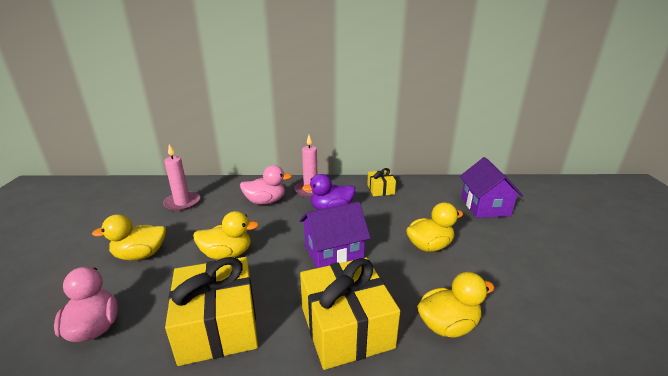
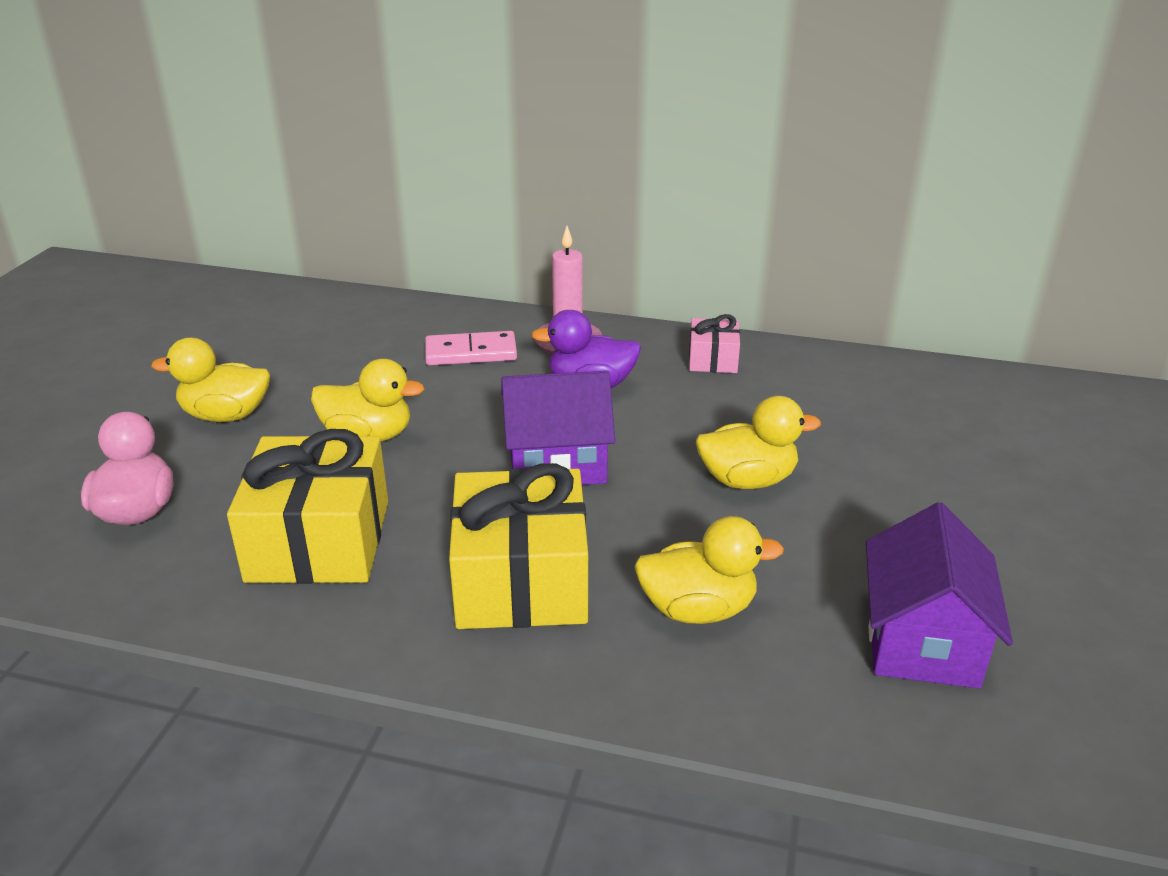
camera: 15 degrees right, 5 degrees up
(182, 203) = (318, 335): pink candle -> none
(265, 201) = (471, 352): pink duck -> pink domino
(380, 189) = (713, 359): yellow gift -> pink gift
(485, 206) = (919, 424): purple house -> purple house (922, 641)

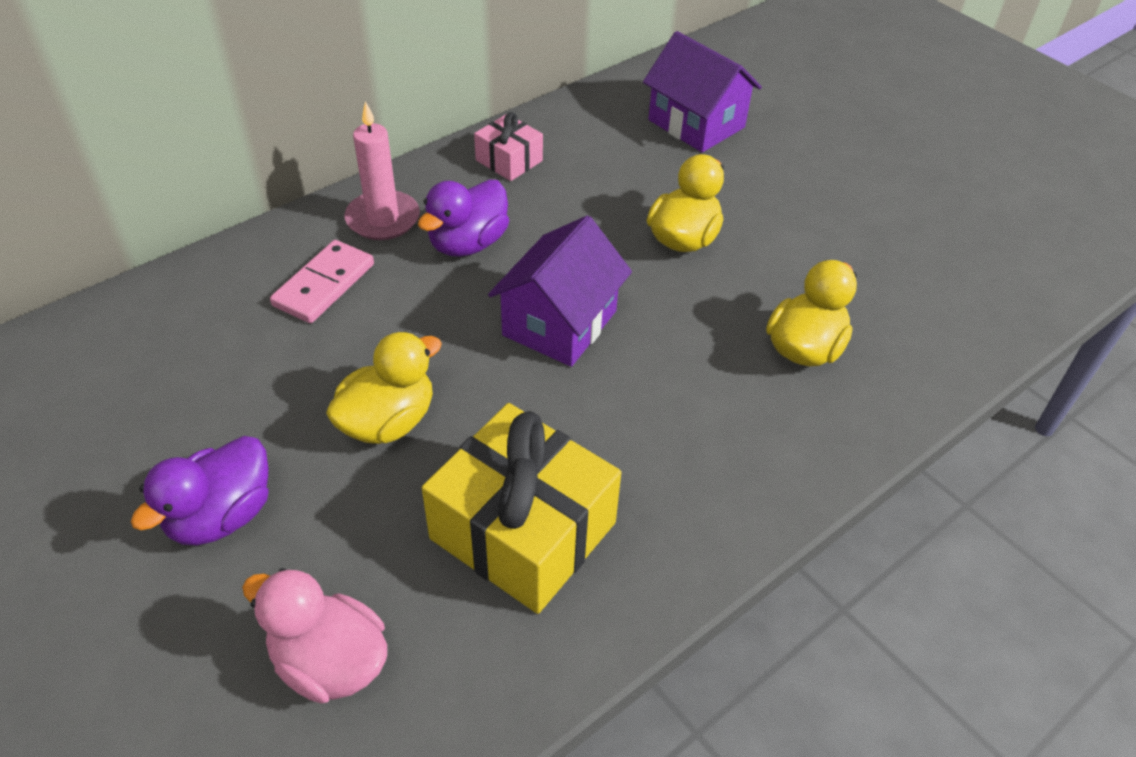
camera: 55 degrees left, 15 degrees up
(226, 415) = (221, 516): yellow duck -> purple duck
(521, 580) = (694, 424): yellow gift -> none
(922, 641) = (912, 268): purple house -> purple house (696, 124)

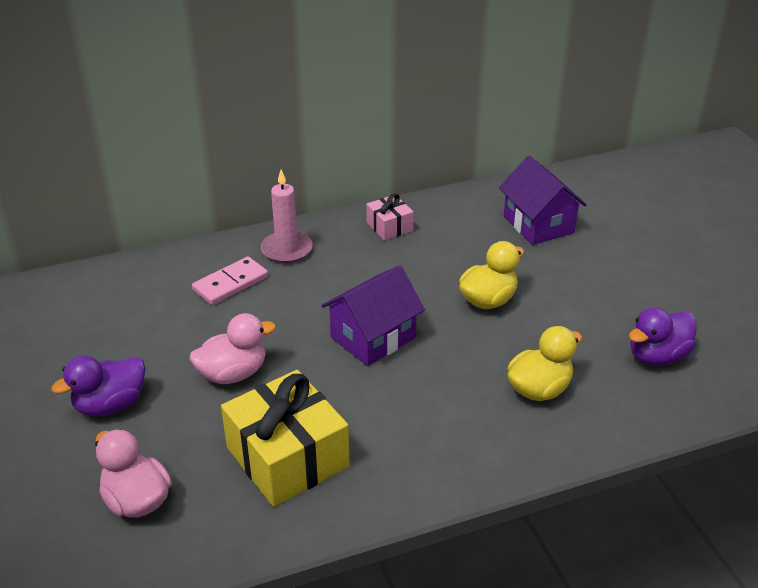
camera: 20 degrees right, 10 degrees down
(388, 421) = (233, 374): yellow duck -> pink duck
(468, 243) = (335, 275): purple duck -> purple duck (657, 356)

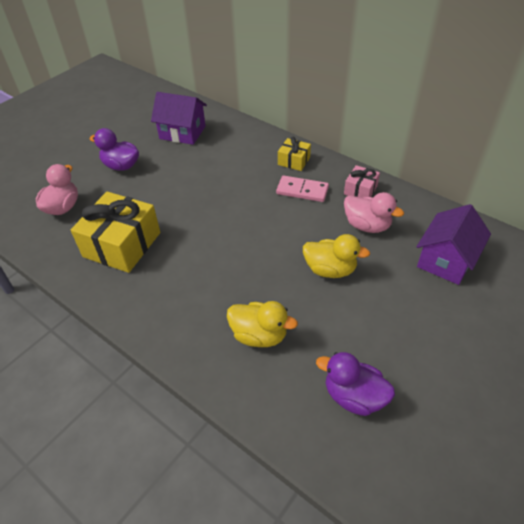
camera: 60 degrees right, 10 degrees up
(230, 283) = (244, 156): pink domino -> pink domino (302, 190)
(233, 374) = (172, 193): pink duck -> pink duck (367, 225)
(287, 249) = (294, 161): pink candle -> yellow gift
(373, 337) = (245, 232): purple house -> purple house (182, 132)

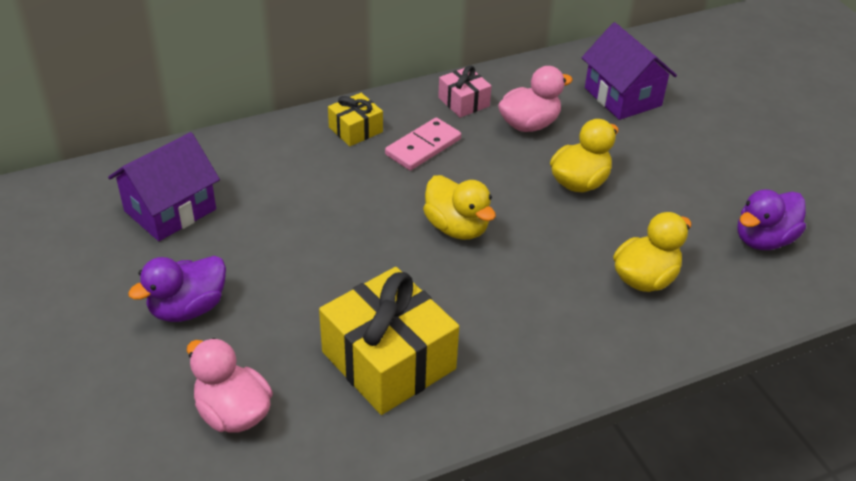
camera: 65 degrees left, 5 degrees down
(243, 230) = (457, 227): none -> yellow duck

